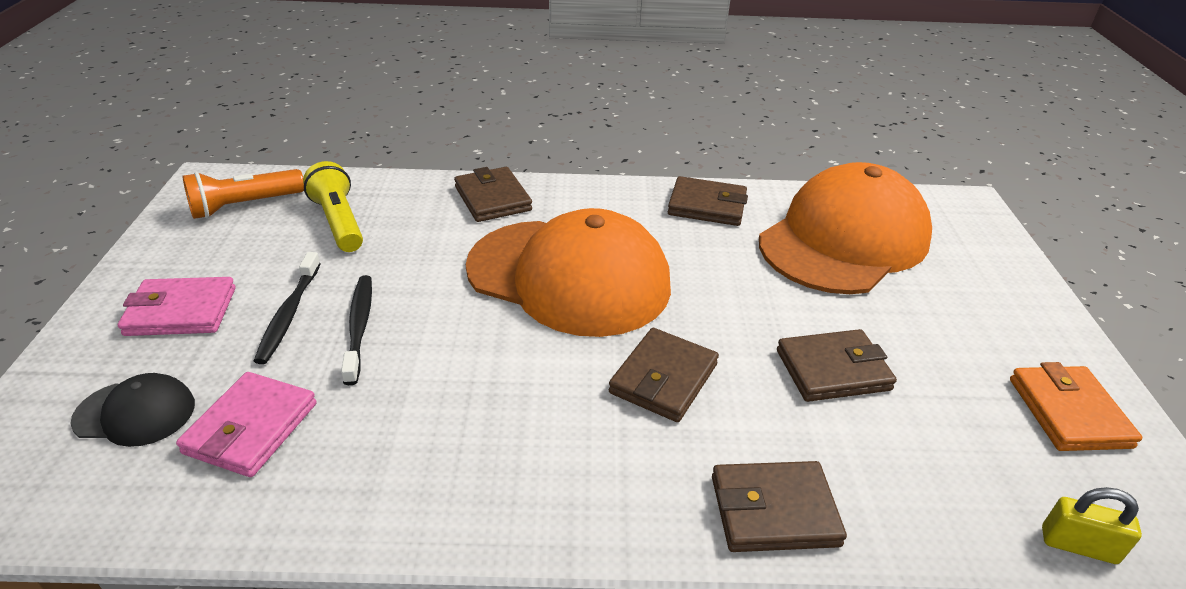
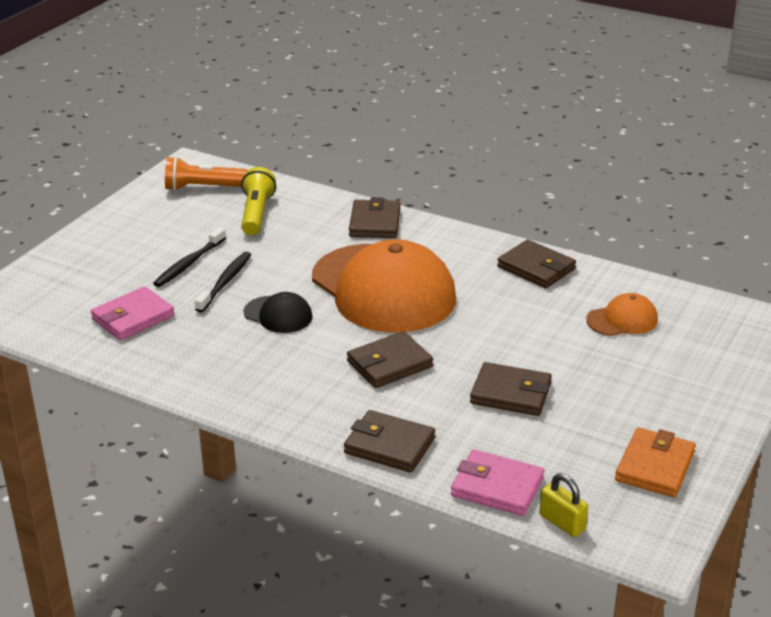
camera: 30 degrees right, 5 degrees down
(135, 413) = (79, 293): black cap -> black cap (278, 315)
(181, 311) = (129, 245): pink wallet -> pink wallet (497, 487)
(844, 240) = (622, 320): orange cap -> orange cap, size x0.43

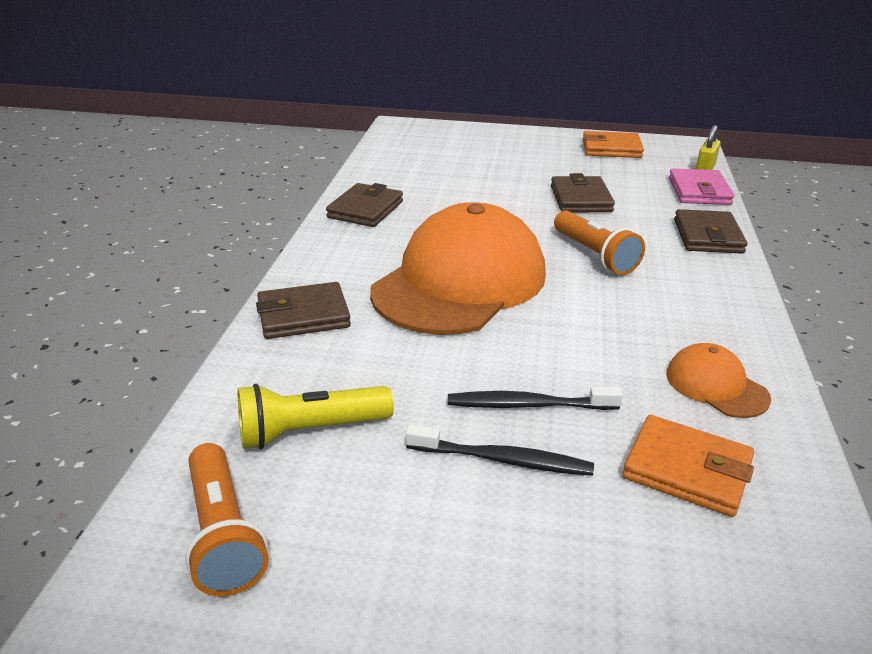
camera: 110 degrees left, 0 degrees up
(133, 318) = (687, 470): pink wallet -> orange wallet
(278, 315) = (568, 340): black cap -> none
(389, 364) = (594, 255): brown wallet -> orange flashlight
(622, 320) = (433, 169): orange cap -> orange cap (716, 386)

